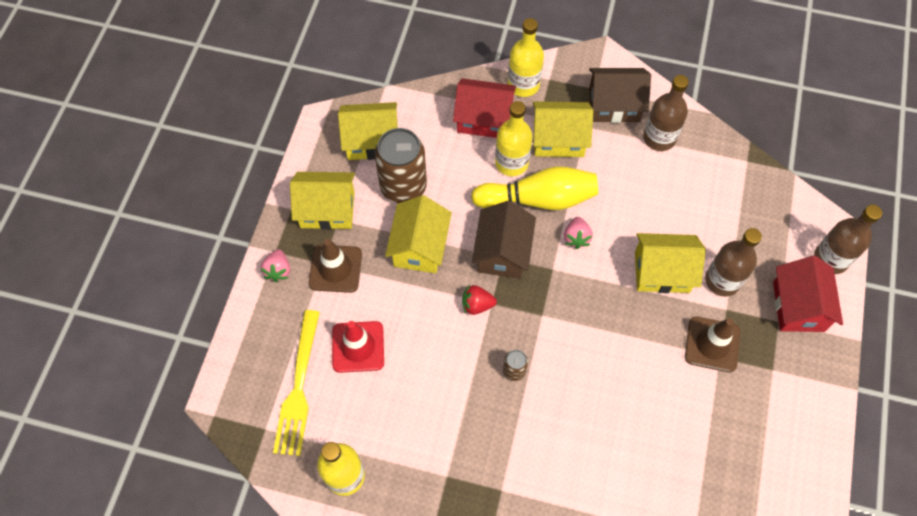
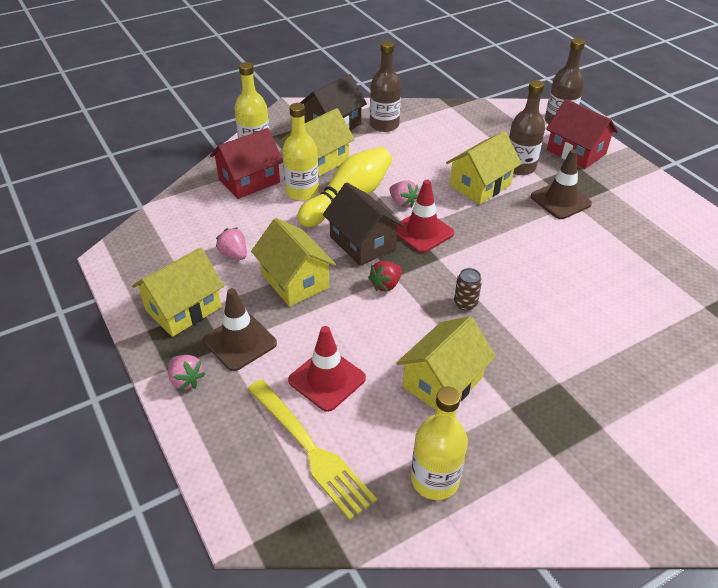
camera: 45 degrees left, 20 degrees down
(372, 141) = (171, 243): yellow house -> yellow house (442, 382)
(403, 187) = (234, 254): brown can -> pink strawberry
(559, 279) = (422, 232): none -> red traffic cone

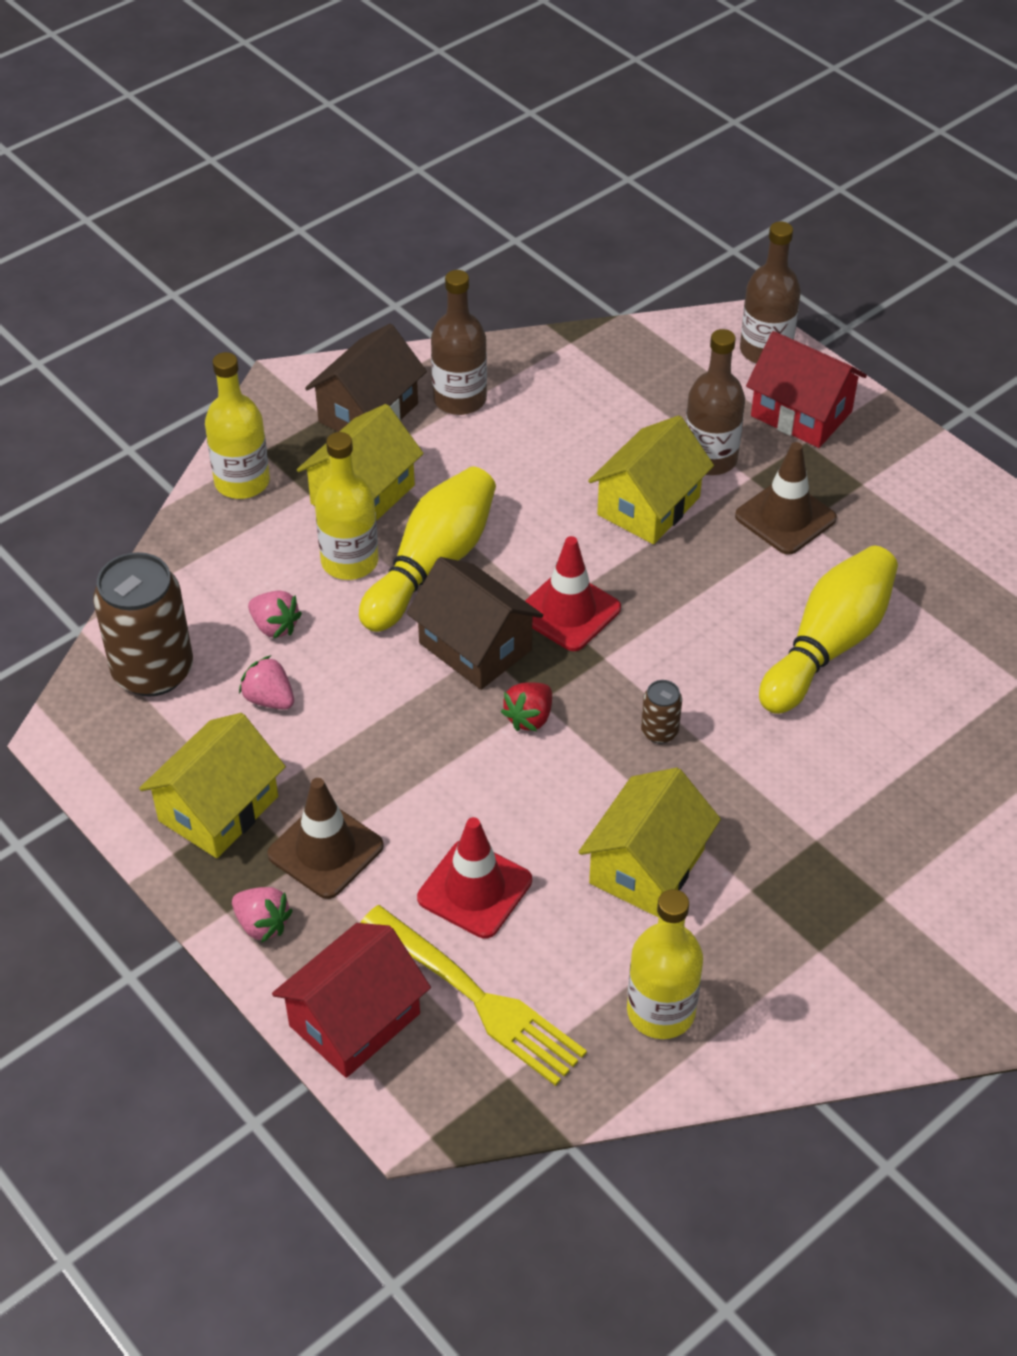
camera: 10 degrees left, 5 degrees up
(173, 231) = (153, 671): none -> brown can
(249, 181) = (252, 552): red house -> red house (354, 1019)
(295, 281) = (382, 732): yellow house -> none
(402, 203) = (525, 559): pink strawberry -> pink strawberry (274, 626)
(579, 270) = (828, 645): none -> yellow bowling pin

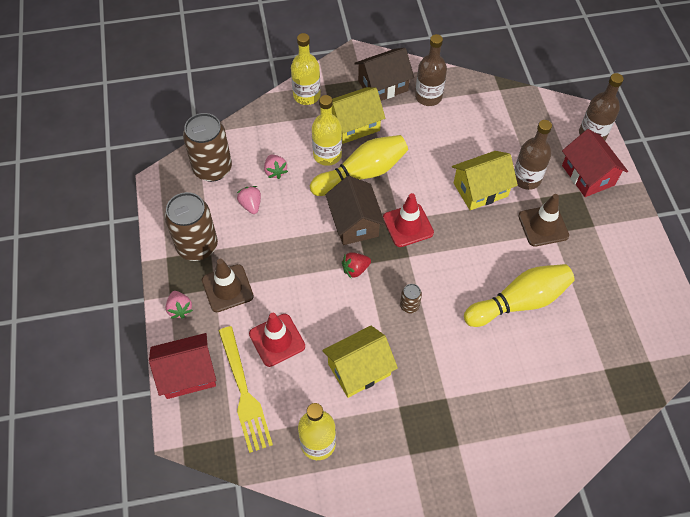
camera: 30 degrees right, 10 degrees up
(218, 809) = (197, 246): yellow house -> brown can

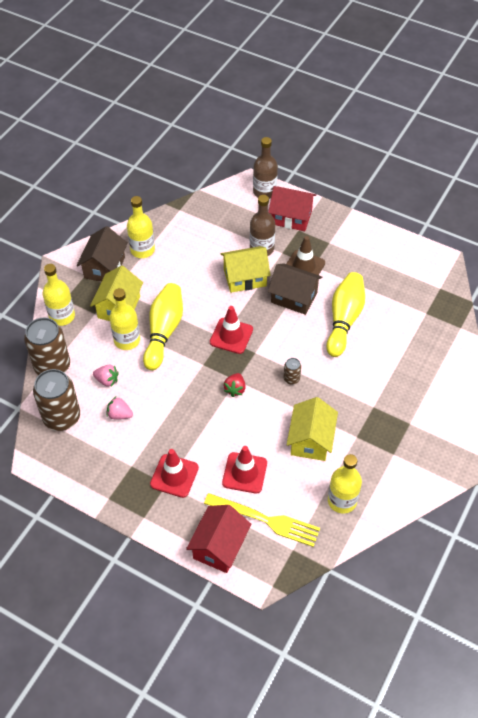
camera: 50 degrees left, 5 degrees down
(180, 309) = (161, 517): pink strawberry -> none
(197, 246) = (119, 472): brown can -> brown can (52, 366)
(227, 288) = (174, 476): brown traffic cone -> red traffic cone
(354, 222) = (198, 364): brown house -> brown house (294, 297)
(428, 97) = (142, 250): brown bottle -> yellow bottle
(480, 189) = (245, 278): yellow house -> yellow house turned 60 degrees clockwise

